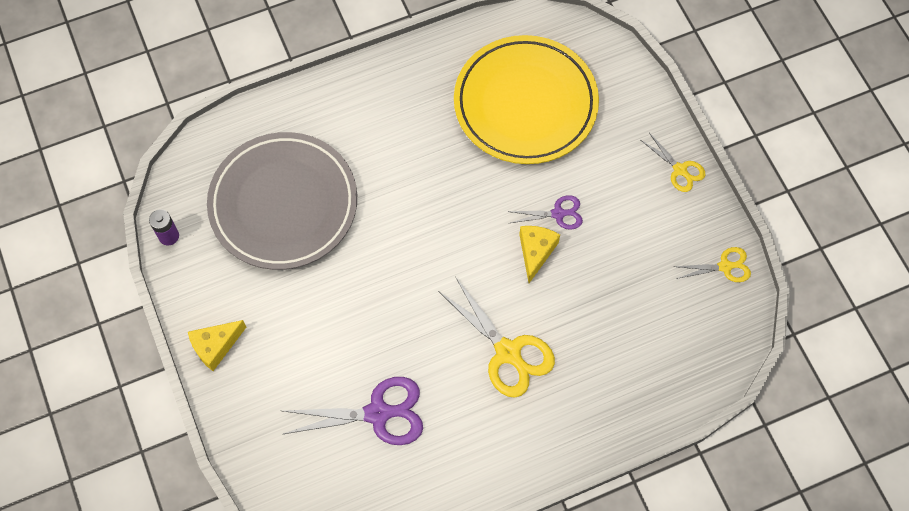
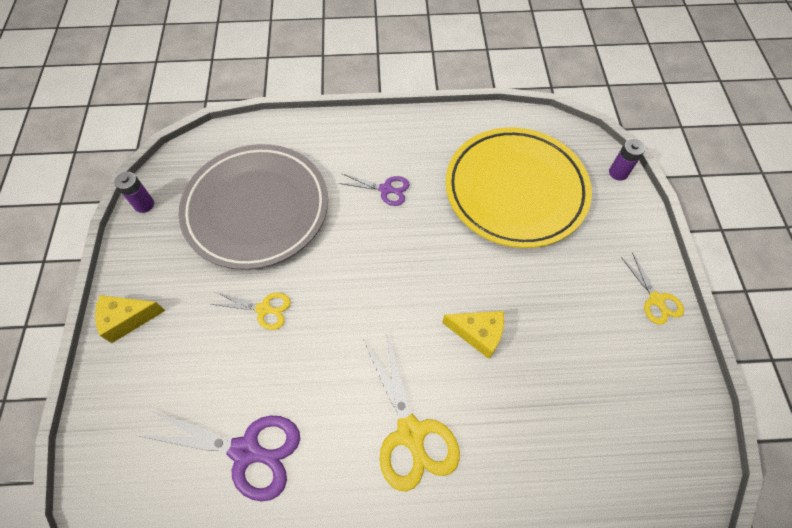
camera: 20 degrees right, 5 degrees down
(535, 252) = (478, 334): yellow cheese -> yellow cheese turned 75 degrees clockwise
(558, 213) = (514, 302): purple scissors -> purple scissors (386, 189)
(617, 53) = (618, 173): none -> purple battery
(725, 266) = (685, 421): yellow scissors -> yellow scissors (264, 309)

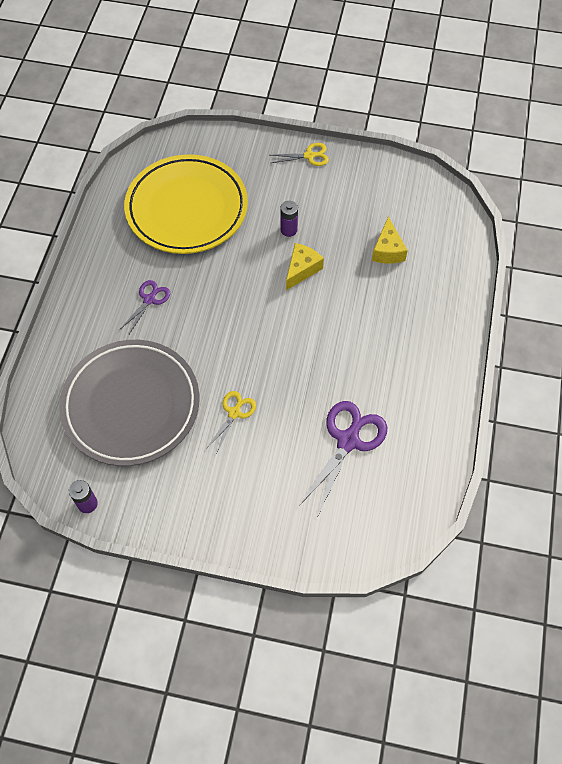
camera: 75 degrees left, 0 degrees up
(127, 319) = (209, 523): yellow cheese -> yellow cheese (387, 250)
(411, 433) = (363, 330): yellow scissors -> none
(618, 173) = (196, 137): purple battery -> purple battery (289, 230)

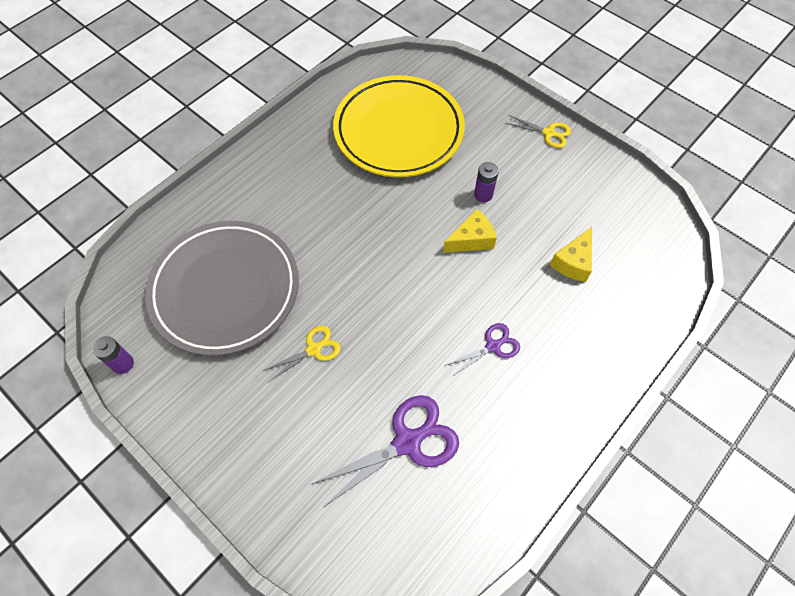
camera: 30 degrees right, 0 degrees up
(149, 299) = (309, 198): purple scissors -> purple scissors (493, 346)

